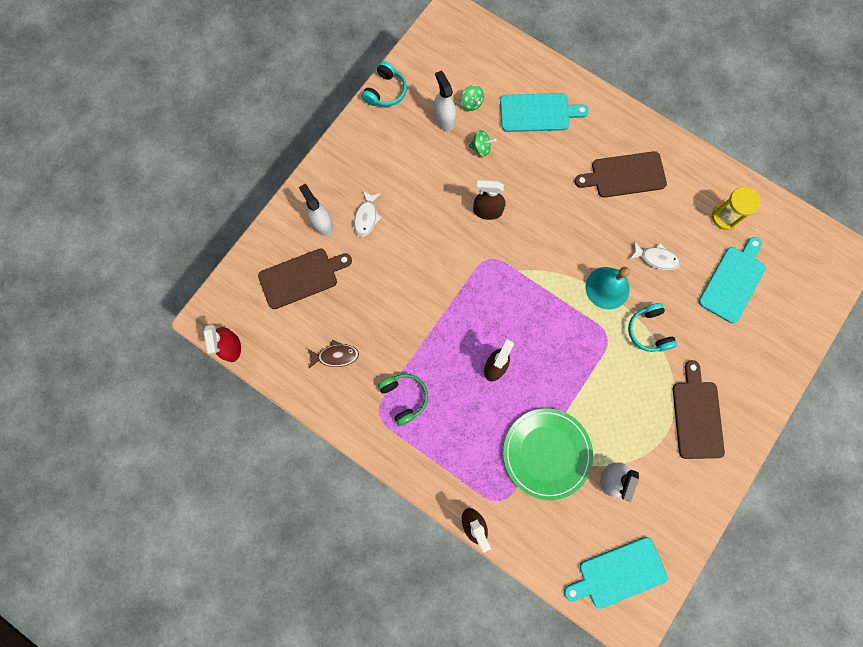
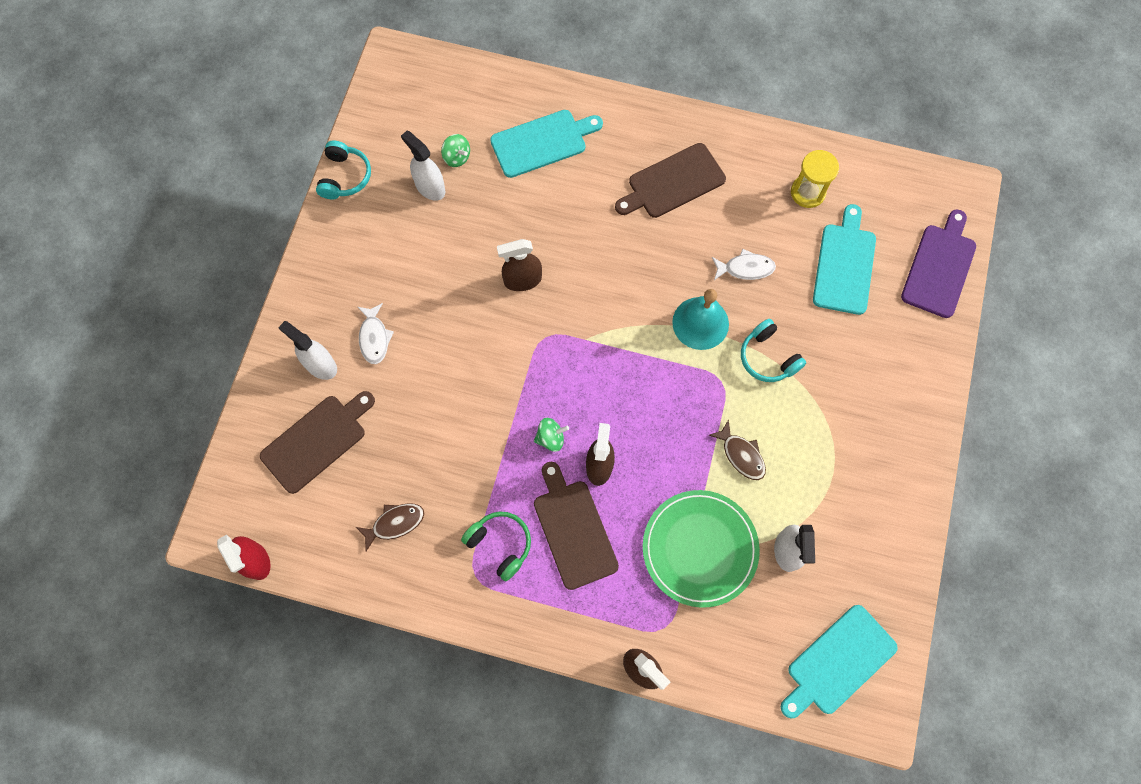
camera: 20 degrees left, 5 degrees down
(481, 148) = (488, 207): green spinning top -> green spinning top (551, 438)
(602, 396) = (741, 455): none -> brown fish
(697, 416) = (860, 438): brown cutting board -> brown cutting board (573, 529)
(806, 308) = (939, 267): none -> purple cutting board

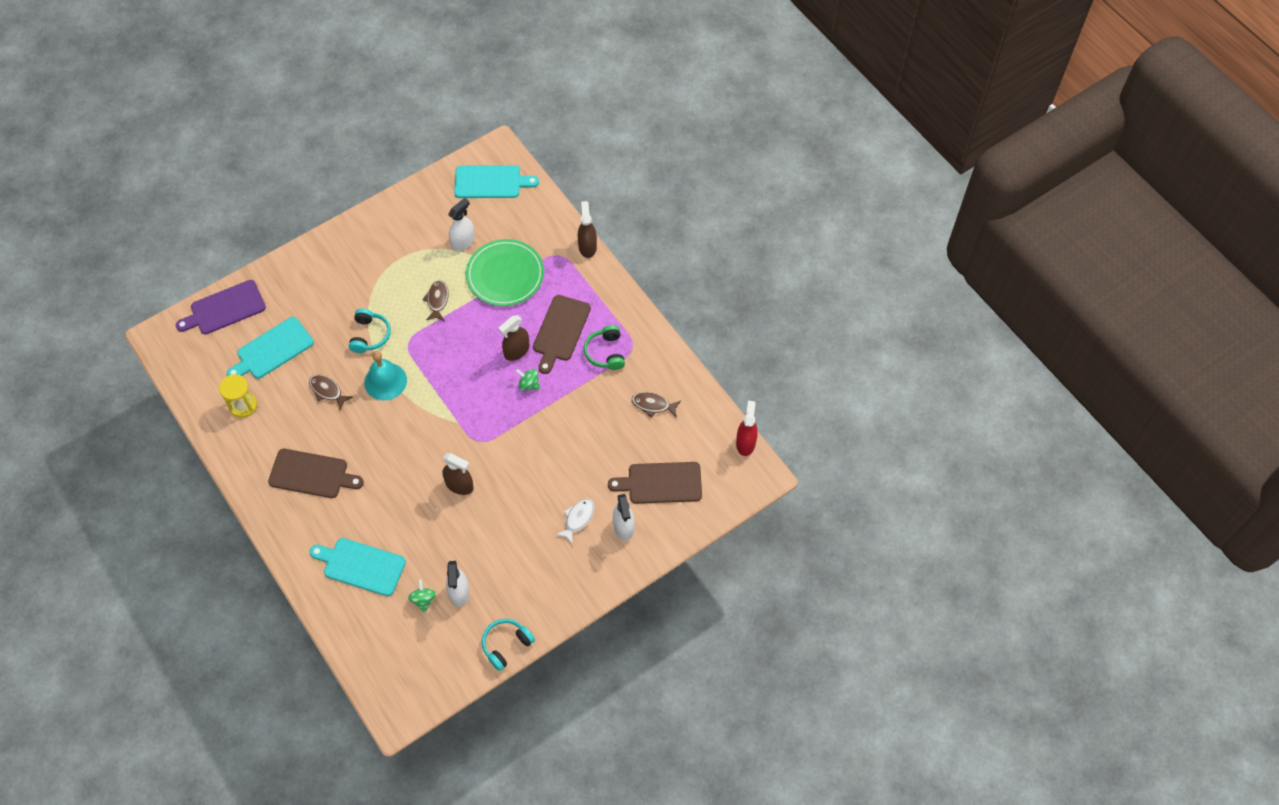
camera: 140 degrees left, 10 degrees down
(745, 268) = (327, 391): white fish -> brown fish

